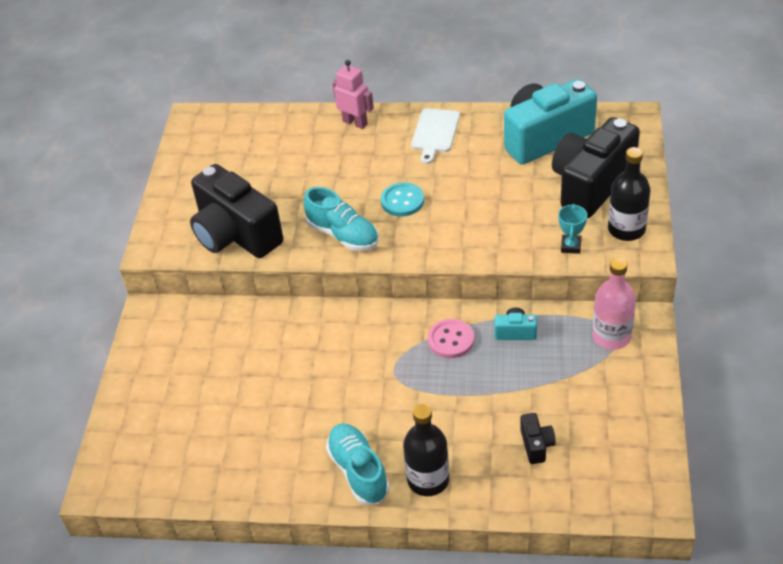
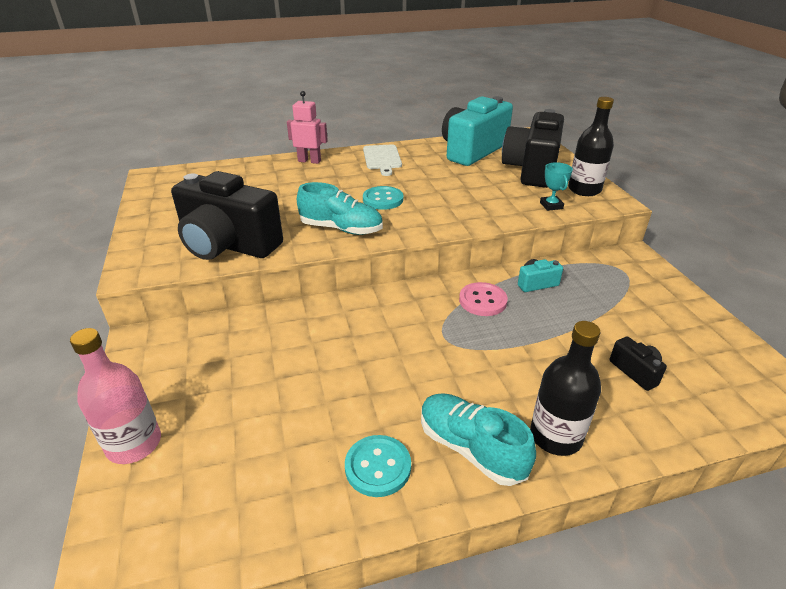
camera: 25 degrees left, 10 degrees down
(285, 466) = (378, 467): none -> turquoise button
(611, 336) = (619, 271): pink bottle -> pink bottle (134, 444)

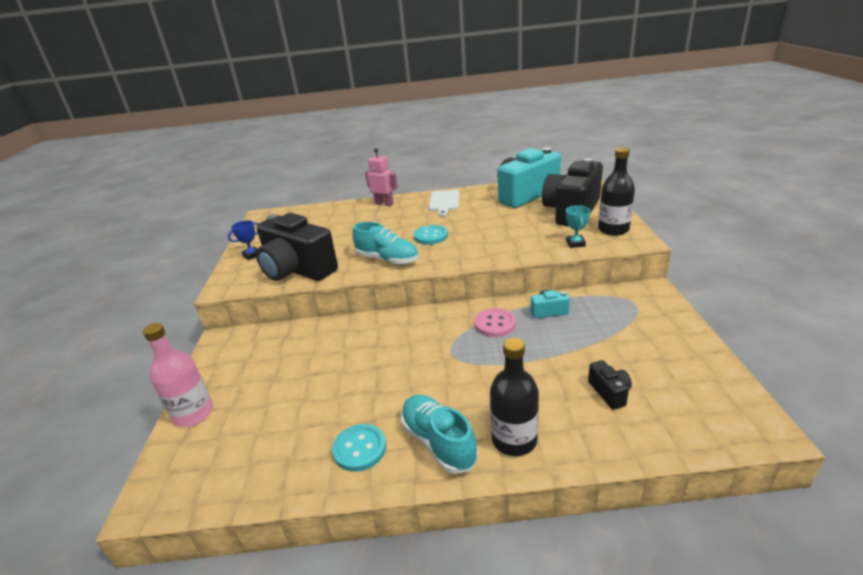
camera: 15 degrees right, 5 degrees down
(157, 227) = (252, 255): none -> blue trophy

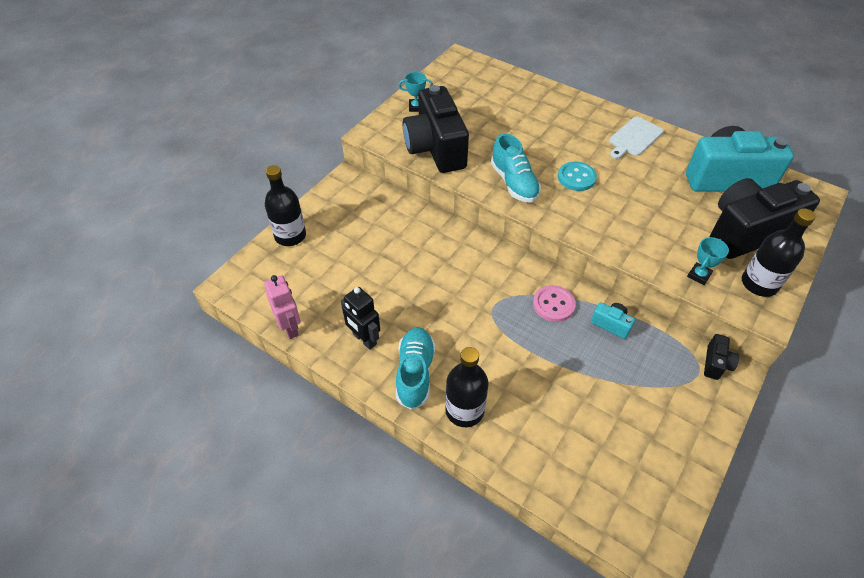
camera: 35 degrees right, 20 degrees up
(193, 414) = (290, 236): pink bottle -> black bottle
(252, 255) = (416, 107): blue trophy -> turquoise trophy
(359, 449) = (364, 339): turquoise button -> black robot
(384, 204) = (576, 106): pink robot -> pink robot (290, 327)
(609, 392) = (573, 430): black camera -> black camera (716, 363)

